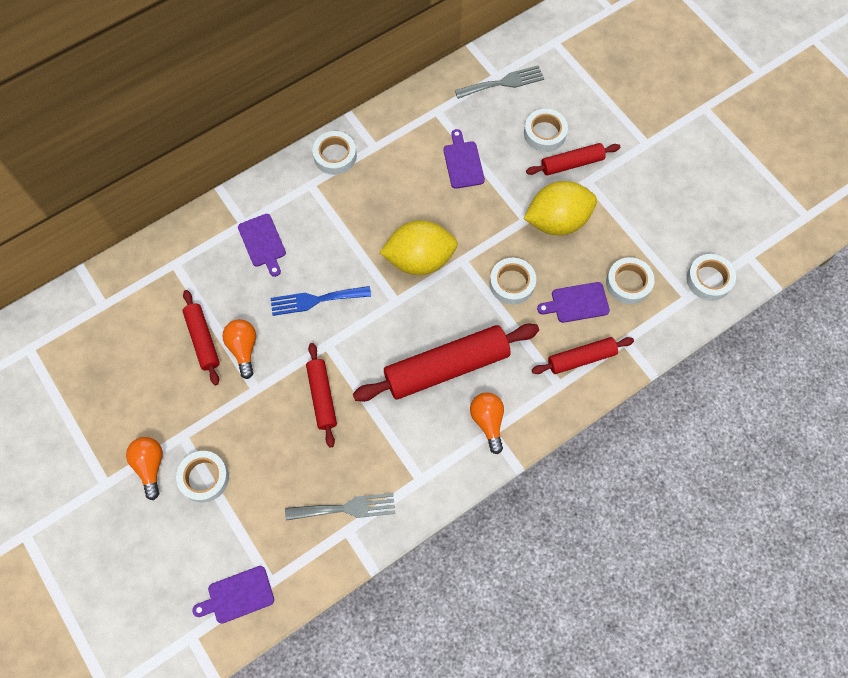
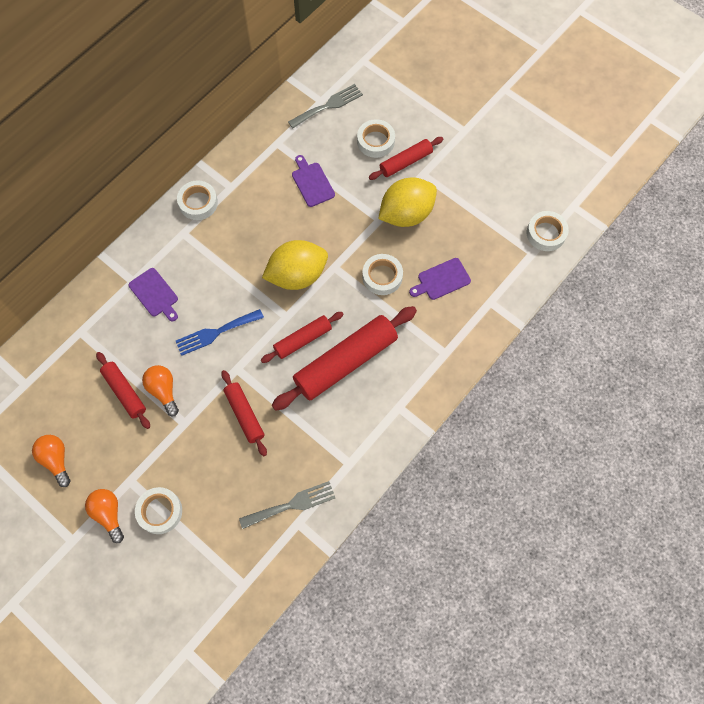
camera: 15 degrees left, 0 degrees up
(237, 595) = (218, 604): purple cutting board -> none
(488, 421) = (393, 399): orange light bulb -> orange light bulb (56, 460)
(581, 358) = (457, 326): red rolling pin -> red rolling pin (302, 339)
(628, 283) = (480, 252): white tape -> none

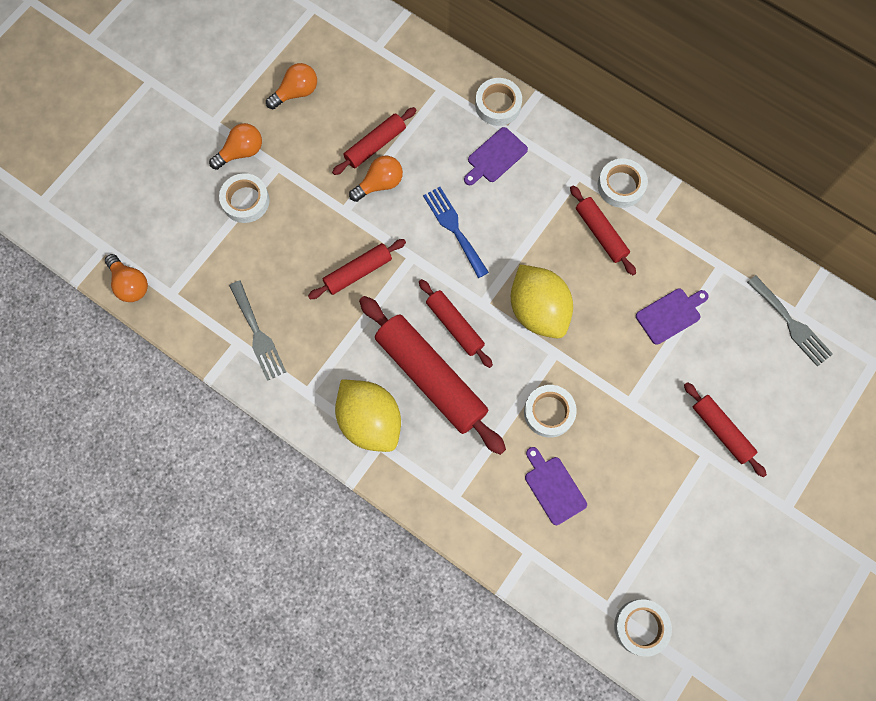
camera: 85 degrees right, 5 degrees up
(228, 625) = (130, 284): none -> orange light bulb
(237, 222) = (601, 233): none -> red rolling pin
(375, 141) = (746, 389): white tape -> white tape (498, 105)
(406, 214) = (643, 436): yellow lemon -> yellow lemon (370, 421)

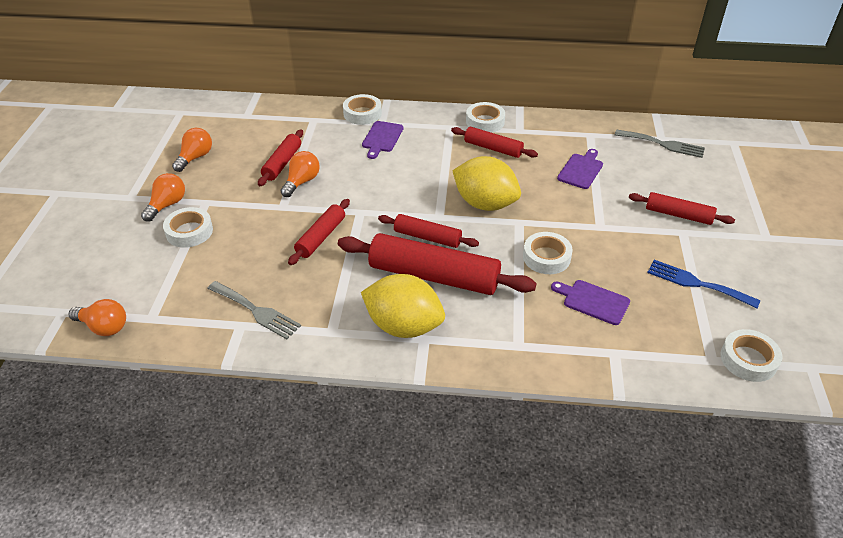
camera: 30 degrees left, 30 degrees down
(454, 228) = (381, 184): blue fork -> blue fork (696, 283)

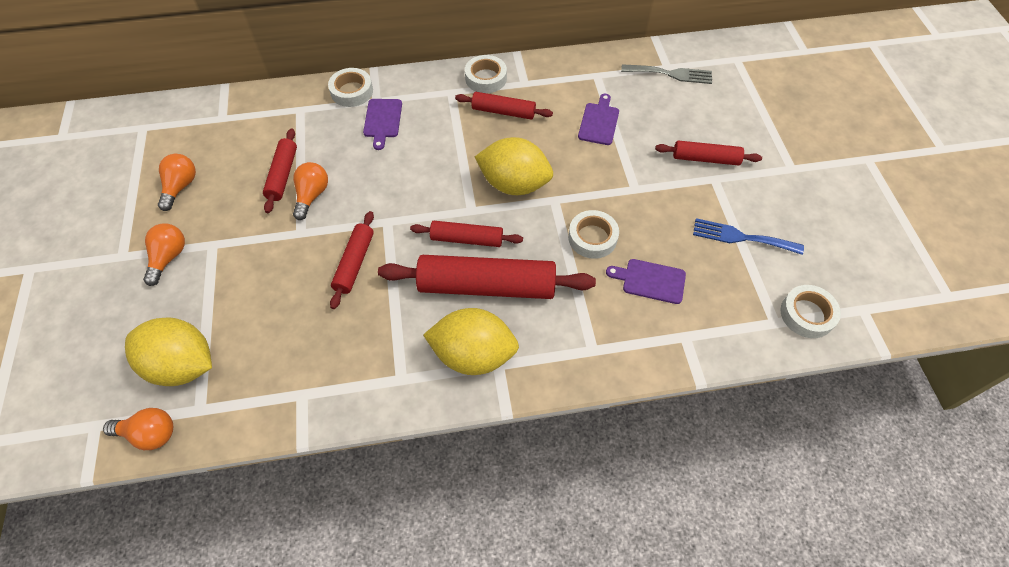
camera: 15 degrees left, 15 degrees up
(149, 283) = (182, 365): none -> yellow lemon
(189, 231) = (206, 287): white tape -> none
(256, 311) = (313, 373): grey fork -> none

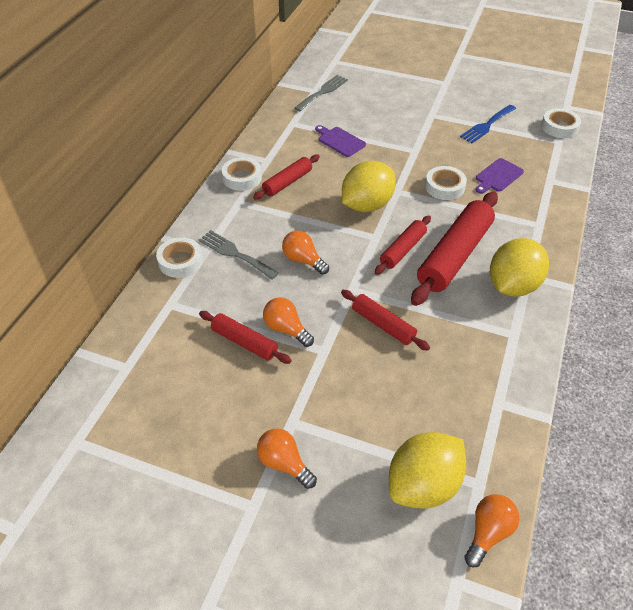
camera: 60 degrees left, 10 degrees down
(180, 187) = (195, 428): orange light bulb -> orange light bulb (303, 260)
(382, 120) = (235, 254): purple cutting board -> grey fork
(705, 159) = (412, 111): red rolling pin -> none

